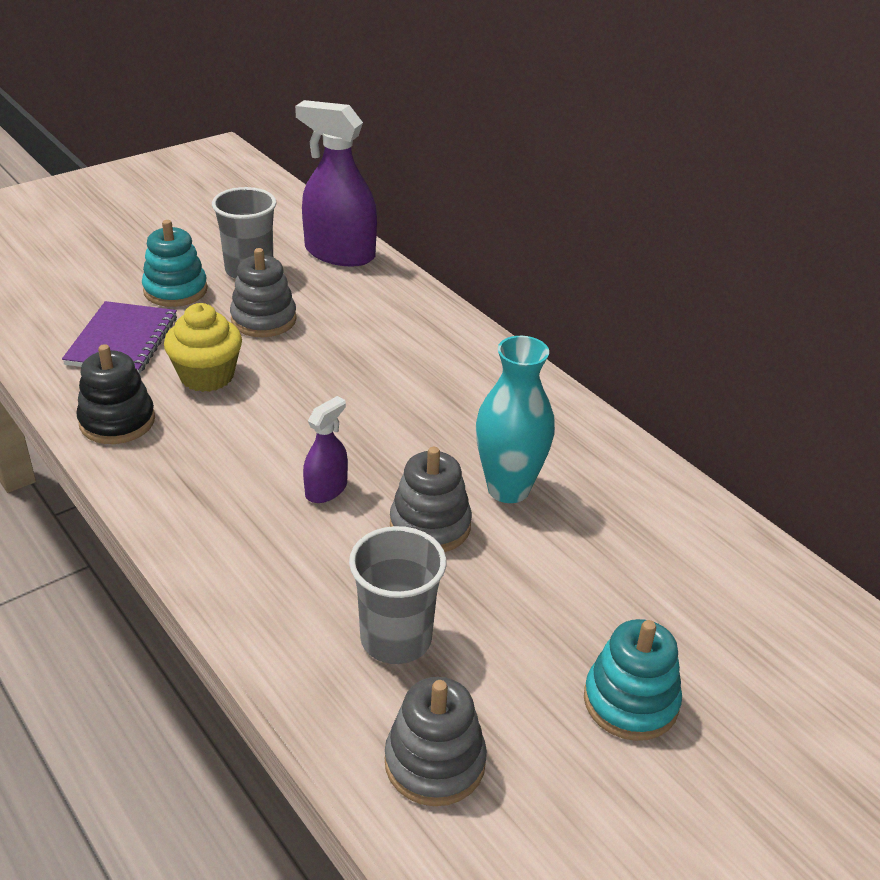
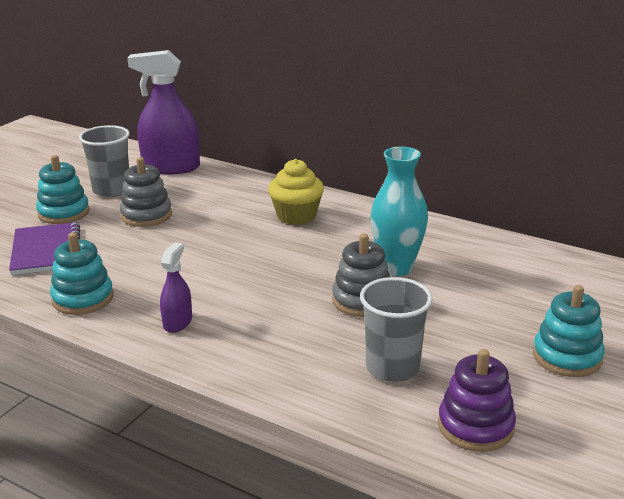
camera: 20 degrees left, 10 degrees down
(117, 421) = (83, 299): black stacking toy -> turquoise stacking toy
(207, 376) = (131, 256): yellow cupcake -> yellow cupcake (296, 216)
(326, 489) = (274, 299): purple spray bottle -> purple spray bottle (177, 322)
(435, 762) = (475, 426): grey stacking toy -> purple stacking toy

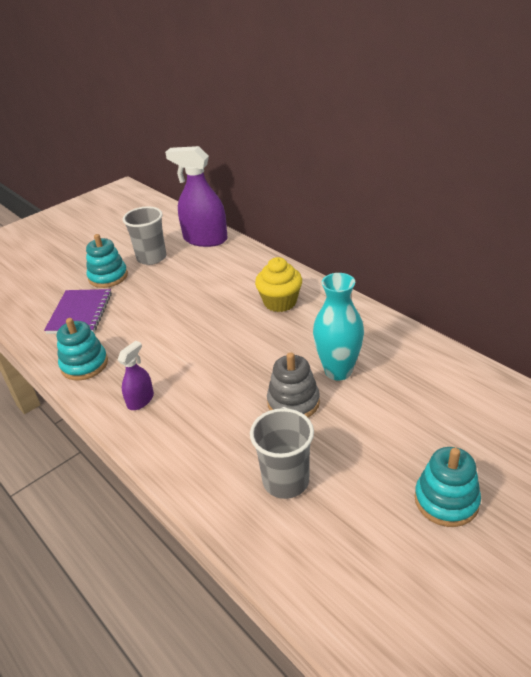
camera: 20 degrees right, 10 degrees up
(146, 215) = (165, 287): grey stacking toy -> none
(475, 426) = (327, 562): purple stacking toy -> none

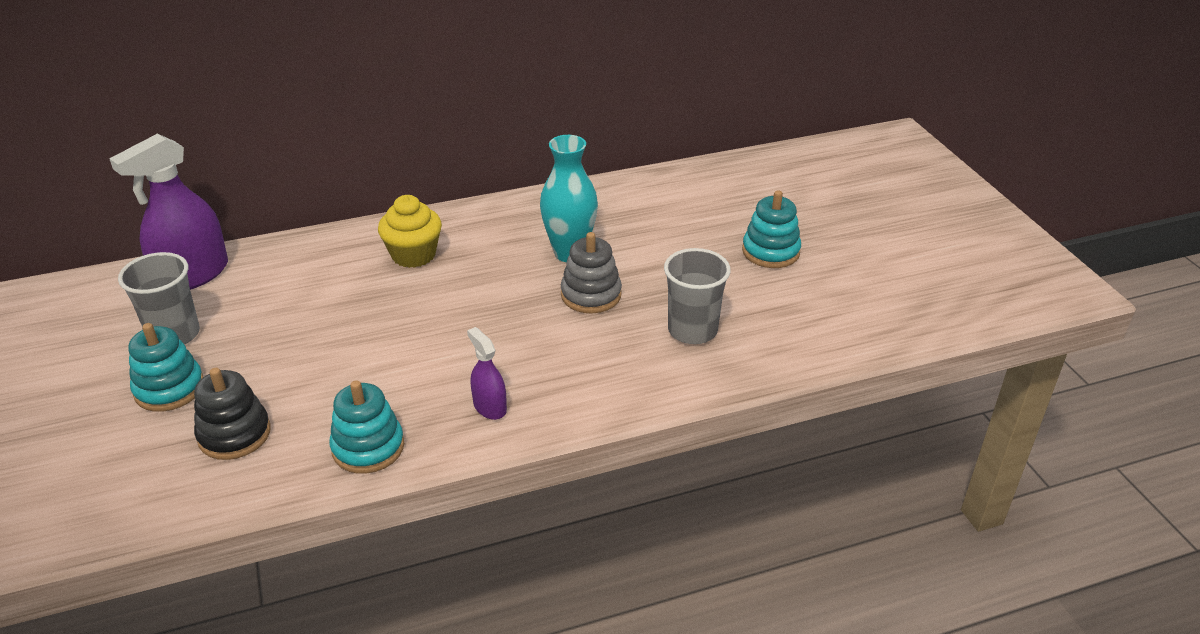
camera: 70 degrees left, 0 degrees up
(80, 313) = (234, 434): purple notebook -> black stacking toy

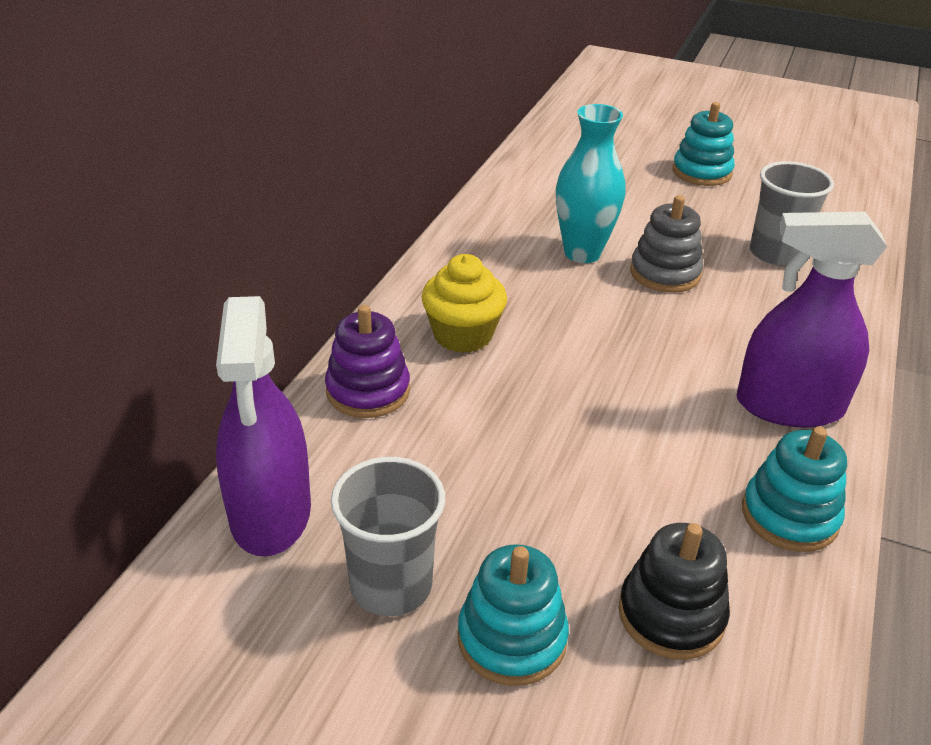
camera: 50 degrees left, 0 degrees up
(321, 252) = (368, 391): none -> purple stacking toy
(489, 407) = (789, 406): purple spray bottle -> purple spray bottle, size x1.98

